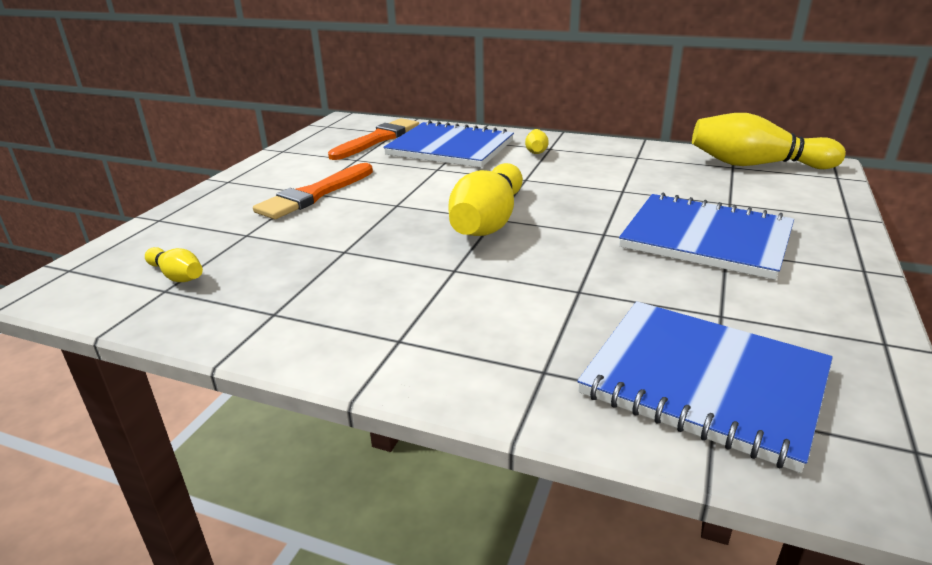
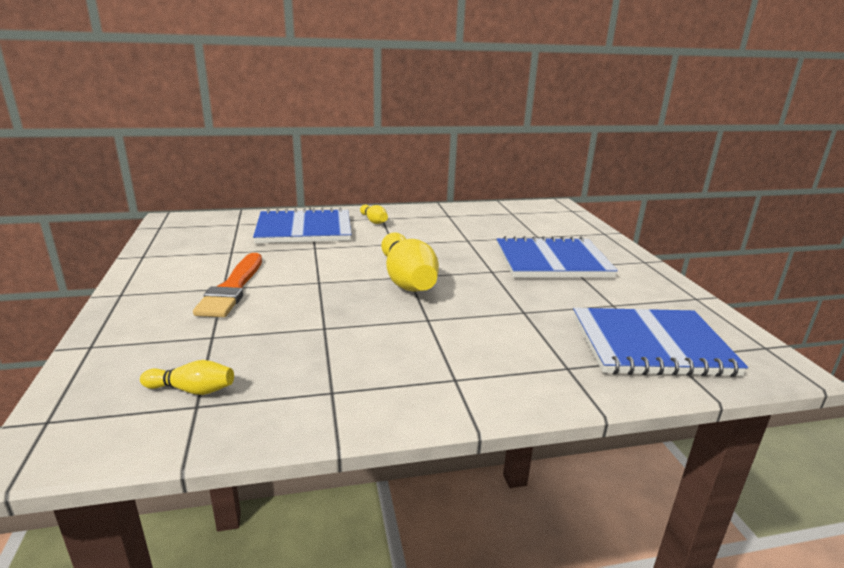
camera: 35 degrees left, 5 degrees down
(378, 139) = (228, 231): orange brush -> none
(756, 165) = (523, 210): yellow bowling pin -> none

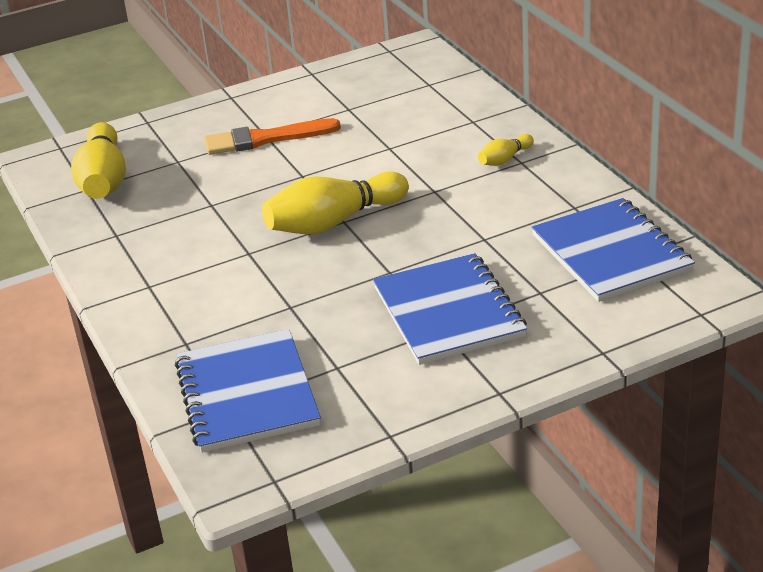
camera: 80 degrees right, 10 degrees up
(192, 390) = (103, 180): yellow bowling pin -> yellow bowling pin, size x2.07
(304, 229) = (439, 125): blue notebook -> blue notebook (611, 253)

